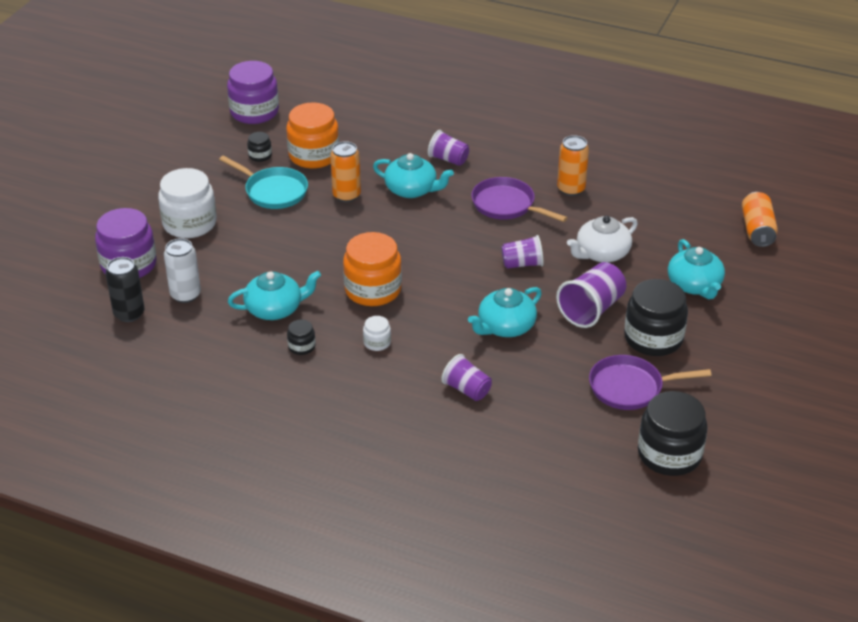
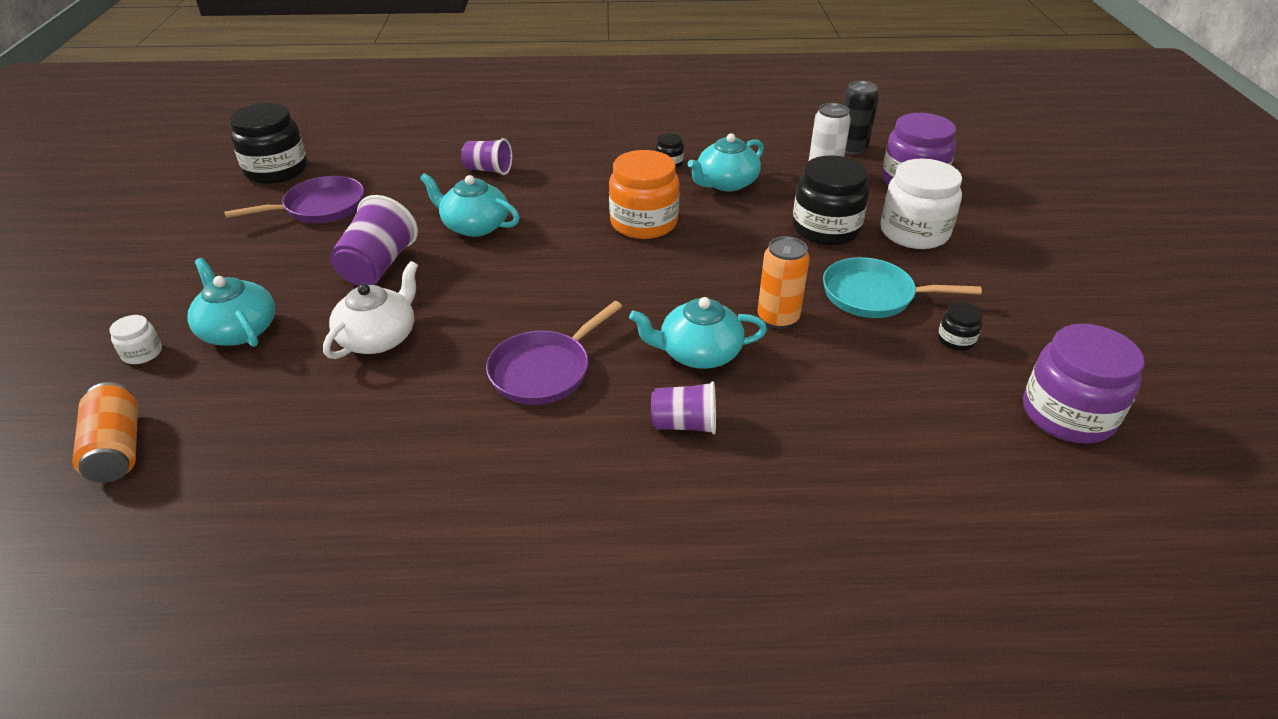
camera: 155 degrees right, 0 degrees up
(314, 155) = (886, 364): orange jar -> none
(377, 342) = (600, 182): white jar -> white jar (142, 353)
(505, 327) = (474, 226): turquoise teapot -> turquoise teapot turned 90 degrees counterclockwise
(507, 205) = (545, 370): purple pan -> purple pan turned 120 degrees clockwise
(522, 264) = (484, 294): purple cup -> none
(571, 189) = (454, 431): orange can -> none
(653, 338) = (296, 256): black jar -> black jar (826, 229)

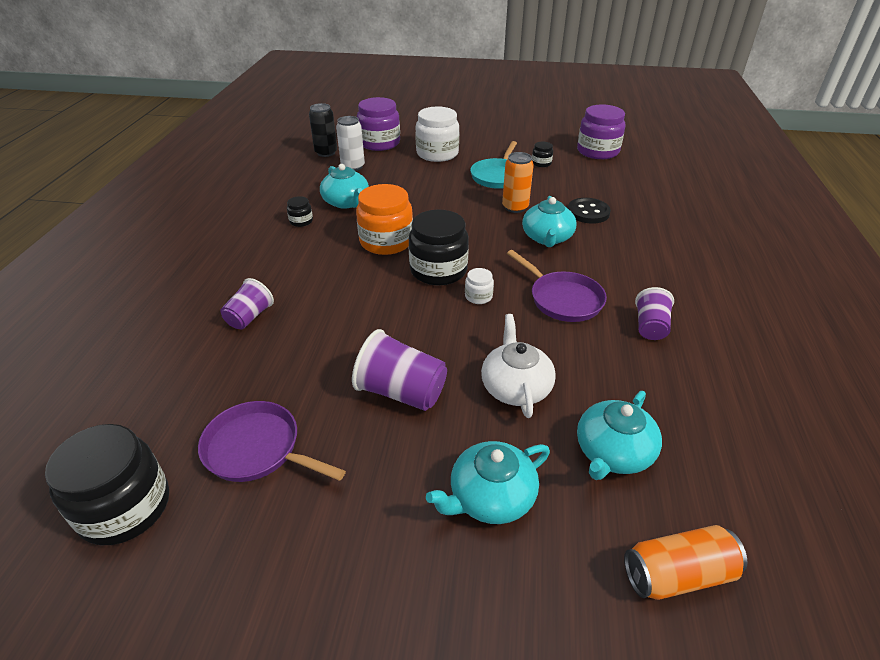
camera: 80 degrees left, 0 degrees up
(142, 353) = (523, 588): white jar -> white jar (478, 296)
(319, 208) = (258, 449): purple pan -> purple pan turned 45 degrees counterclockwise
(379, 338) = (515, 387): white teapot -> white teapot turned 45 degrees clockwise
(474, 226) = (353, 328): turquoise teapot -> turquoise teapot (613, 452)
(684, 424) = (613, 250): purple cup -> purple cup (650, 327)
(798, 397) = (588, 212): none -> black button
(826, 229) = (423, 177): black jar -> black jar (438, 270)

